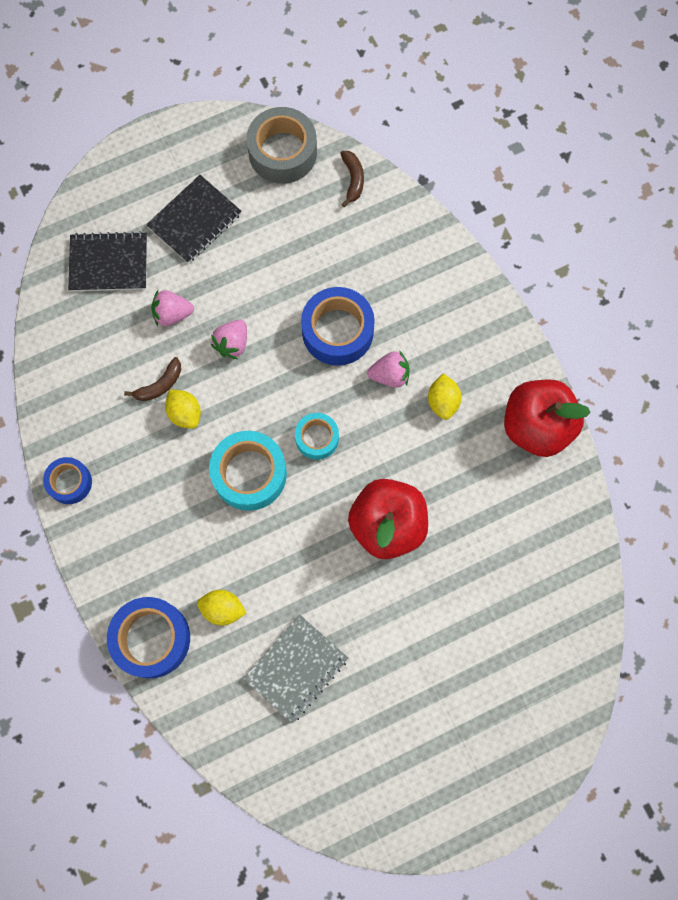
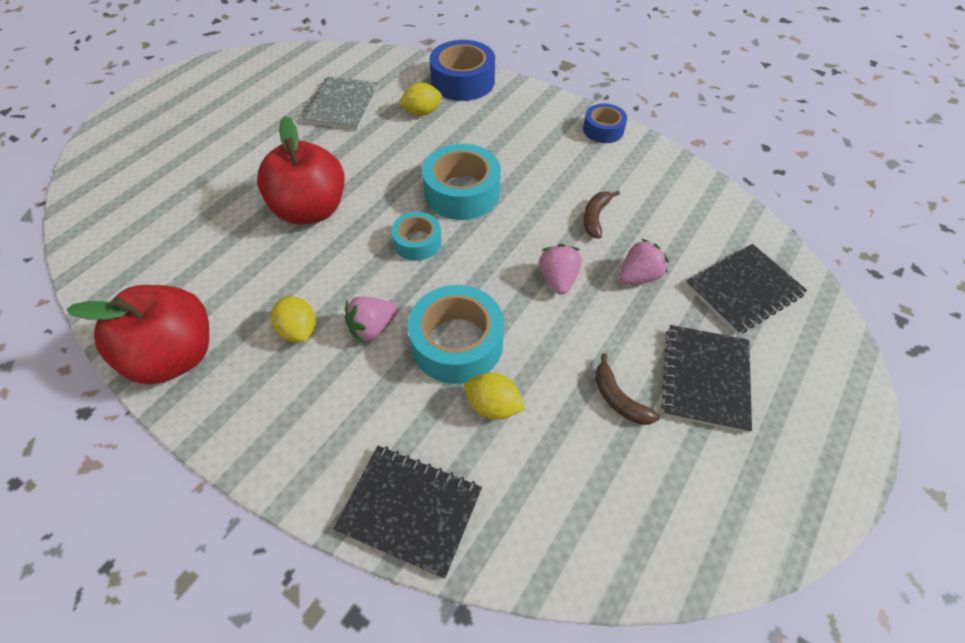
camera: 150 degrees right, 20 degrees down
(185, 413) = (554, 208): yellow lemon -> yellow lemon (493, 406)
(282, 152) = (684, 532): grey tape -> none
(337, 331) = (457, 343): blue tape -> turquoise tape
(353, 180) = (561, 548): brown banana -> brown banana (618, 399)
(424, 241) = (410, 509): none -> black notebook

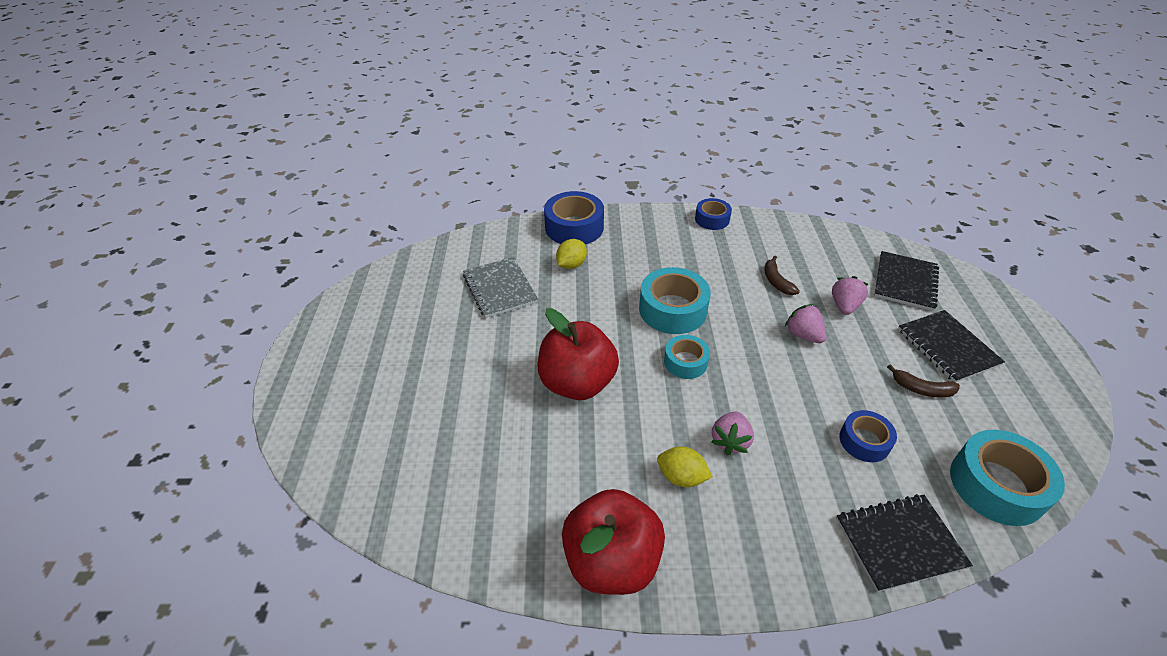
camera: 35 degrees left, 10 degrees down
(457, 343) = (795, 415): turquoise tape -> turquoise tape (996, 485)
(493, 406) = (864, 441): yellow lemon -> blue tape

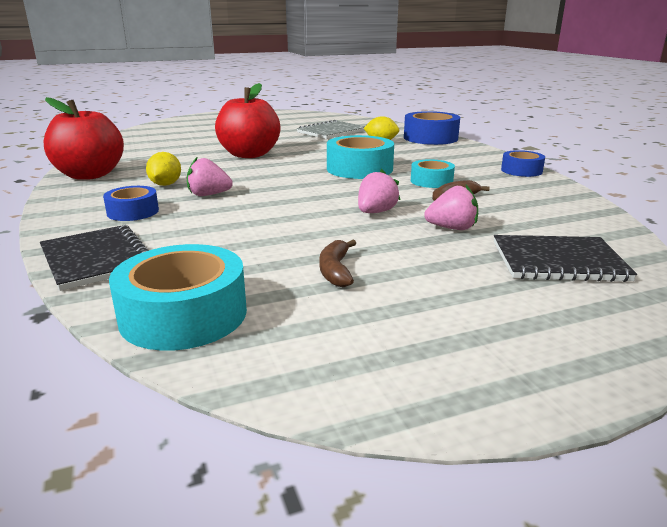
camera: 70 degrees right, 20 degrees down
(685, 362) = (295, 177): turquoise tape -> turquoise tape (431, 181)
(864, 441) = (230, 242): blue tape -> blue tape (133, 212)
(947, 347) = (439, 288): black notebook -> none

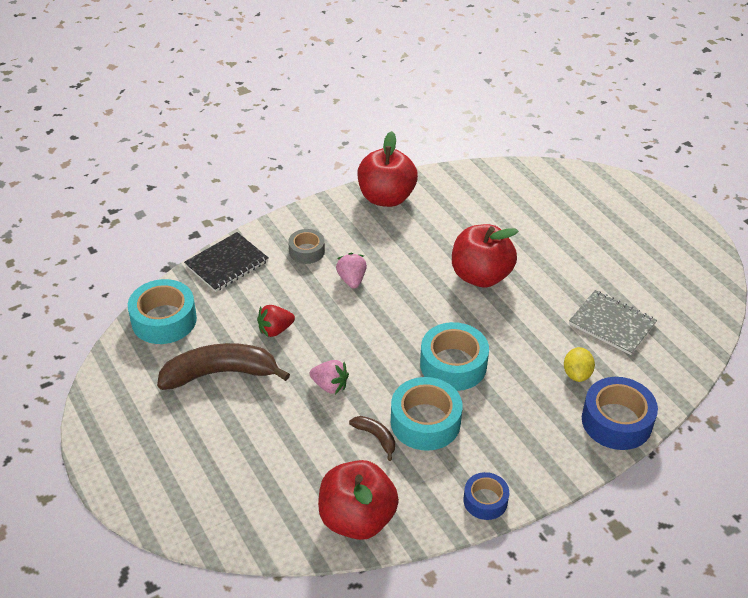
camera: 80 degrees right, 20 degrees up
(133, 212) = (307, 251): blue tape -> grey tape
(165, 184) = (372, 248): yellow lemon -> none
(266, 234) = (275, 330): none -> red strawberry
(335, 270) = (220, 373): brown banana -> brown banana, size x2.15
(431, 181) = (425, 422): turquoise tape -> turquoise tape, size x1.69
(452, 228) = (301, 434): pink strawberry -> none
(558, 261) = (246, 493): black notebook -> none
(567, 211) = (357, 518): none -> red apple

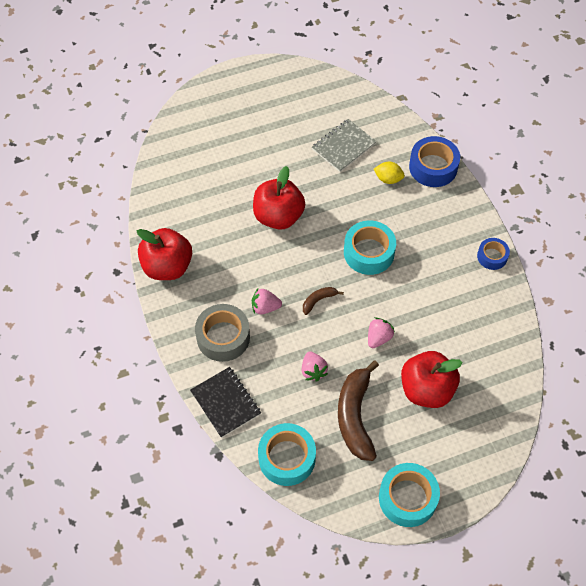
camera: 80 degrees left, 15 degrees up
(275, 330) = (313, 371): red strawberry -> pink strawberry
(307, 251) = (223, 337): grey tape -> grey tape, size x1.69
(357, 518) = (501, 336): red apple -> red apple (426, 390)
(376, 437) = (432, 314): brown banana -> brown banana (318, 300)
(425, 422) = (421, 280): turquoise tape -> turquoise tape (407, 498)

